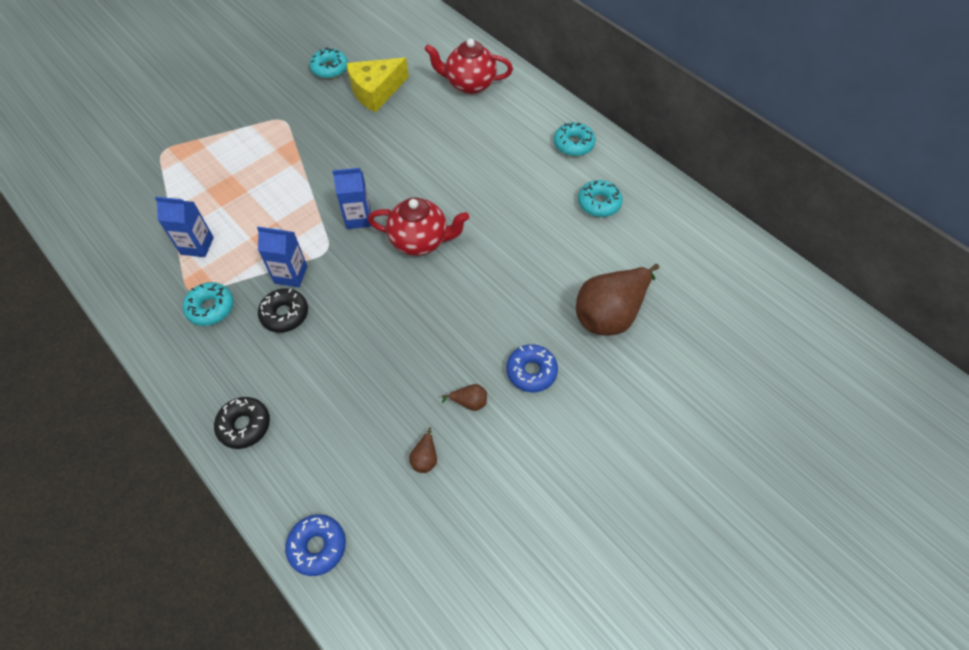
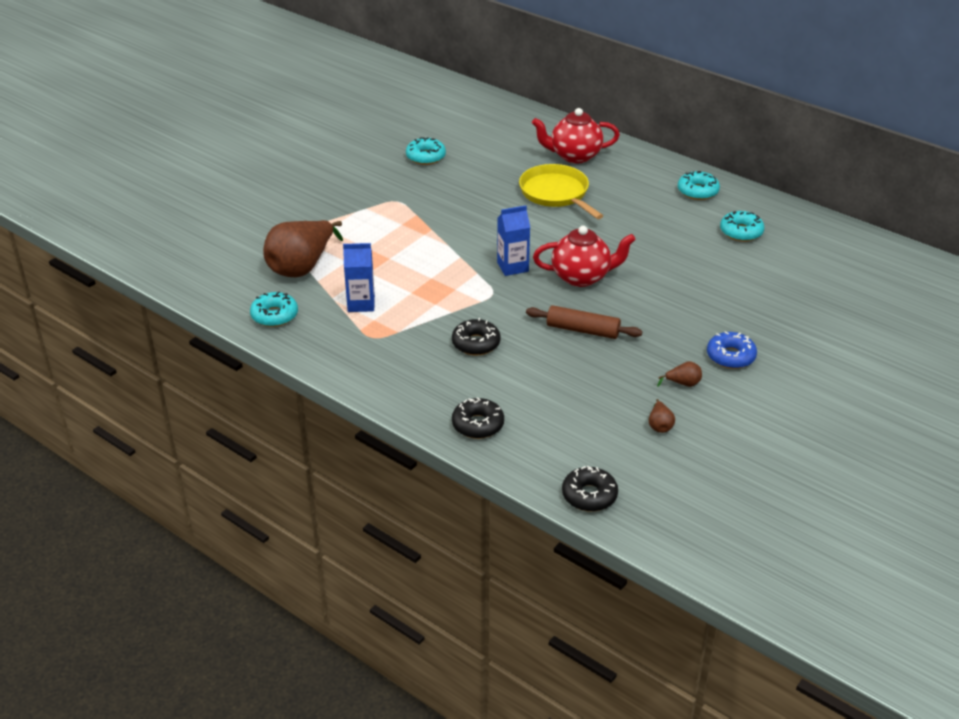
camera: 10 degrees left, 20 degrees down
(211, 308) = (400, 347): turquoise donut -> turquoise donut (274, 315)
(291, 275) = (467, 315): blue carton -> none
(317, 546) = (589, 495): blue donut -> black donut
(376, 91) = (482, 170): yellow cheese -> none
(395, 312) = (582, 330): none -> brown rolling pin
(435, 130) = (556, 194): none -> yellow pan
(610, 314) = (786, 309): brown pear -> brown pear (302, 267)

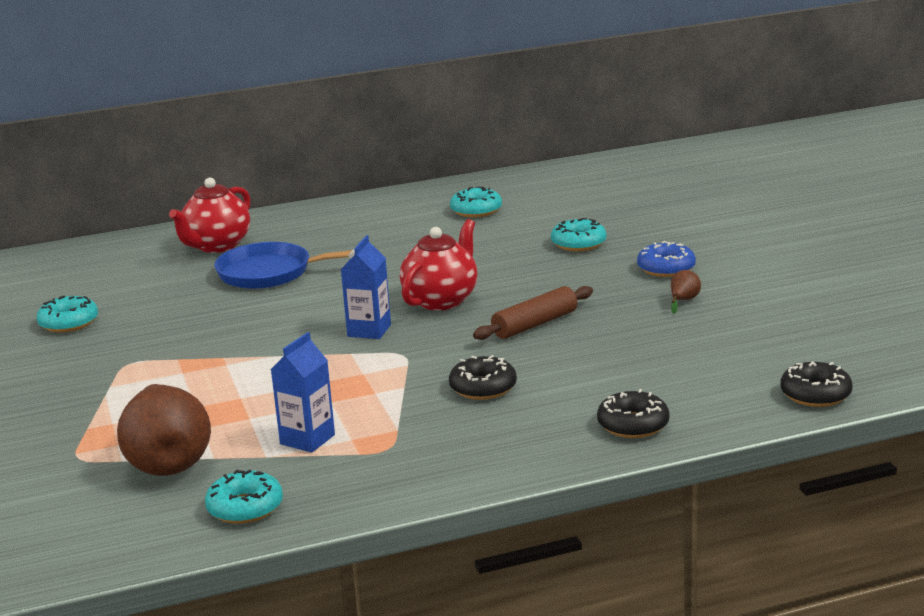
camera: 55 degrees left, 15 degrees down
(556, 194) = (270, 273): yellow pan -> blue pan
(659, 425) = (738, 329): brown pear -> none
(697, 191) = (379, 209): turquoise donut -> turquoise donut (578, 243)

